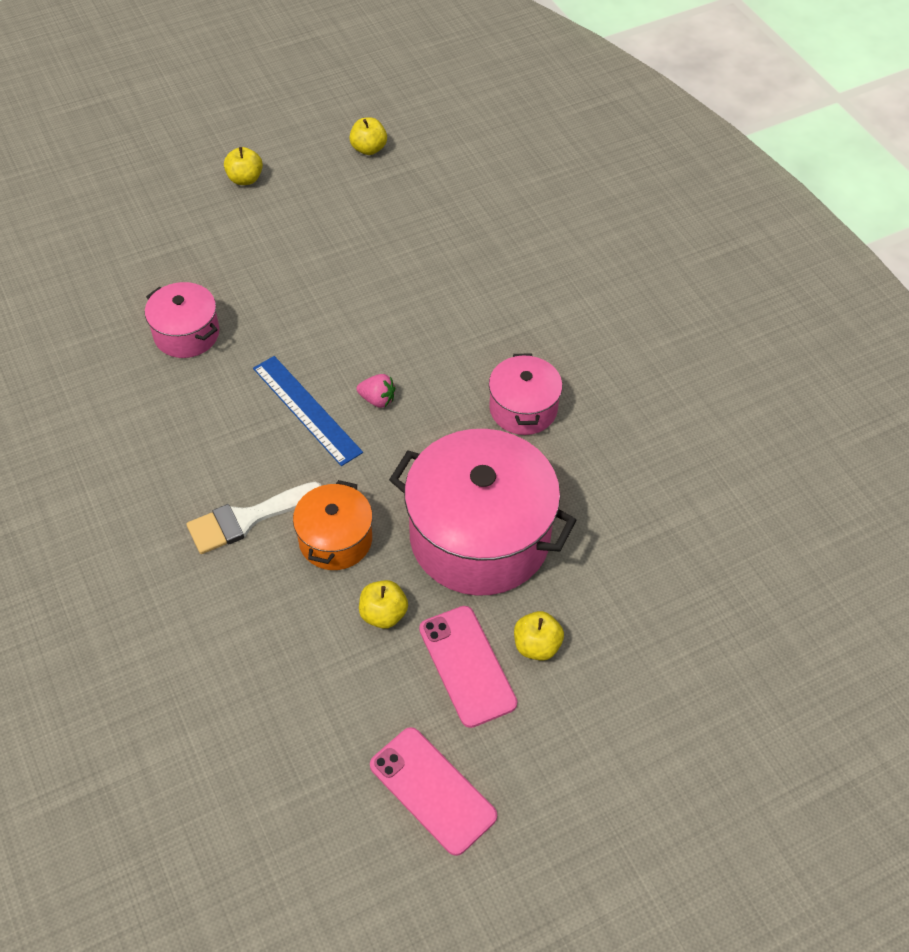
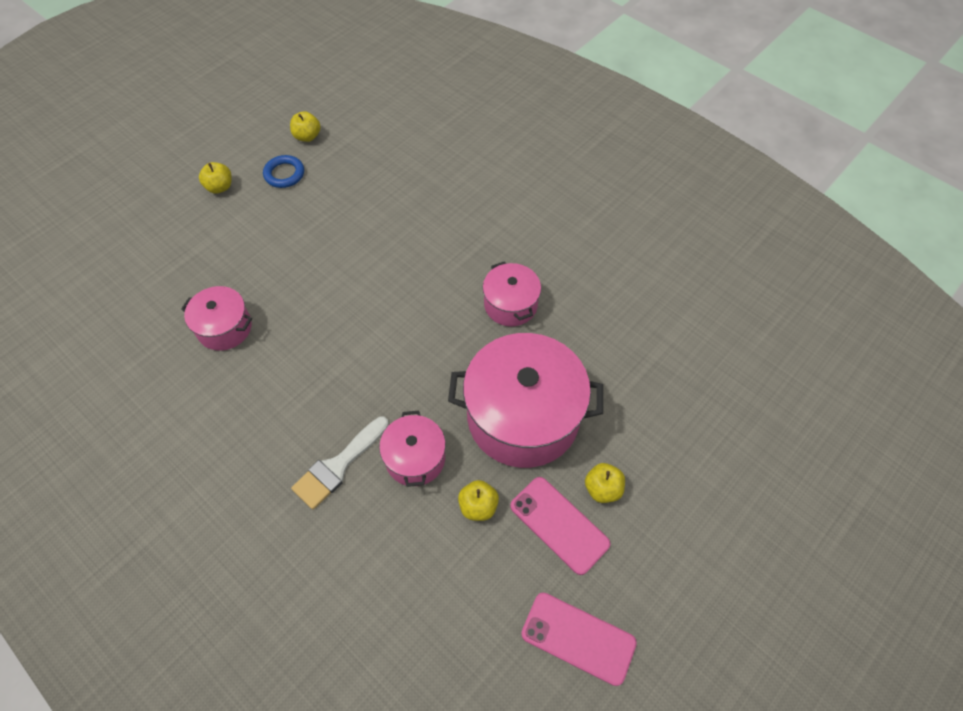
camera: 20 degrees left, 5 degrees up
(307, 409) = (347, 359): blue ruler -> none
(324, 184) = (284, 174): none -> blue ring
(335, 540) = (415, 458): orange pot -> pink pot
(377, 399) = (399, 333): pink strawberry -> none

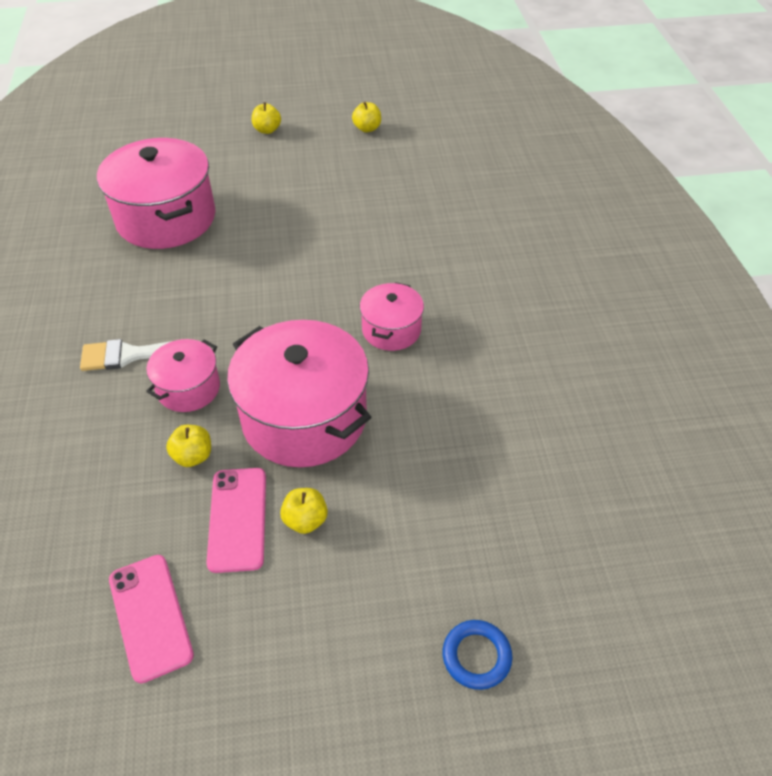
camera: 40 degrees right, 10 degrees down
(224, 328) = (166, 218): pink pot -> pink pot, size x1.92
(284, 174) = (321, 144): blue ring -> blue ring (476, 656)

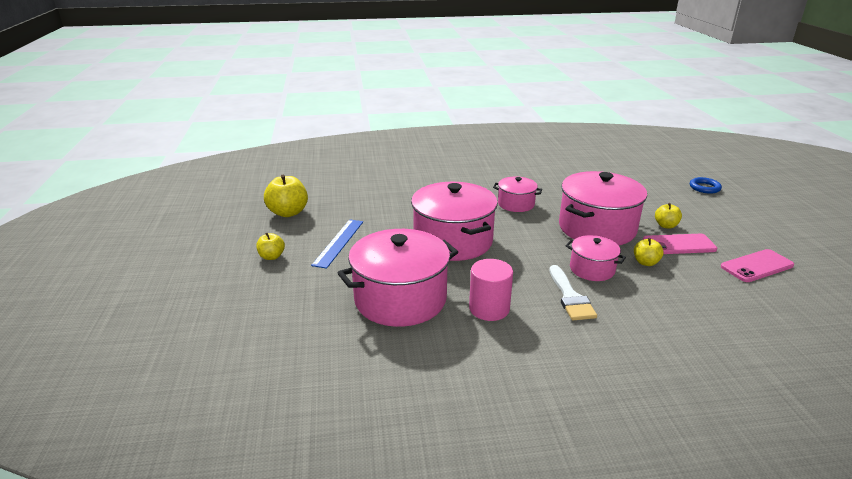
camera: 90 degrees left, 20 degrees down
(129, 282) = (489, 308): none -> pink cylinder
(283, 259) = (453, 241): none -> pink pot
(291, 170) = (339, 242): none -> blue ruler
(367, 128) = (288, 212): yellow apple -> yellow apple, size x1.75

